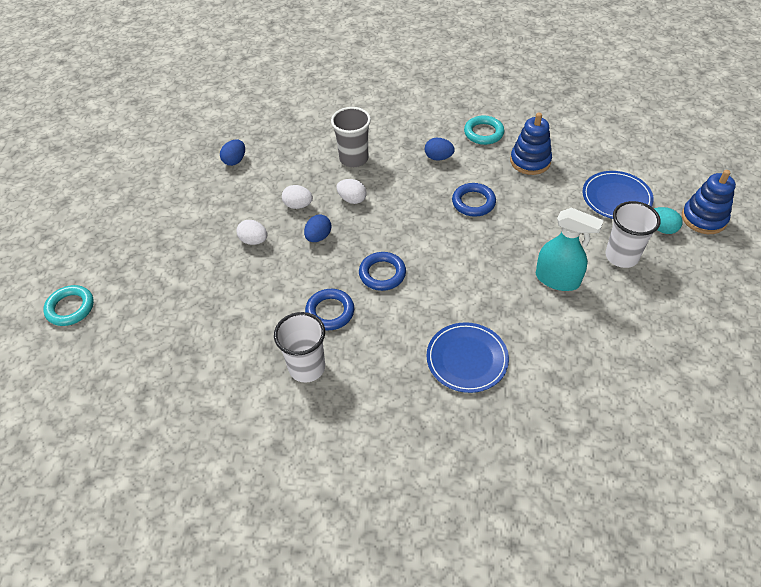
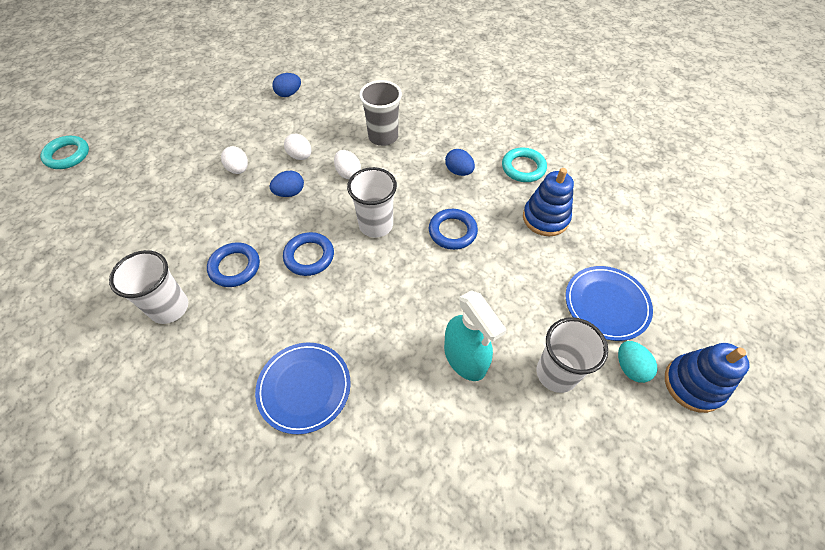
camera: 30 degrees right, 5 degrees up
(412, 226) = (376, 225): none -> white cup

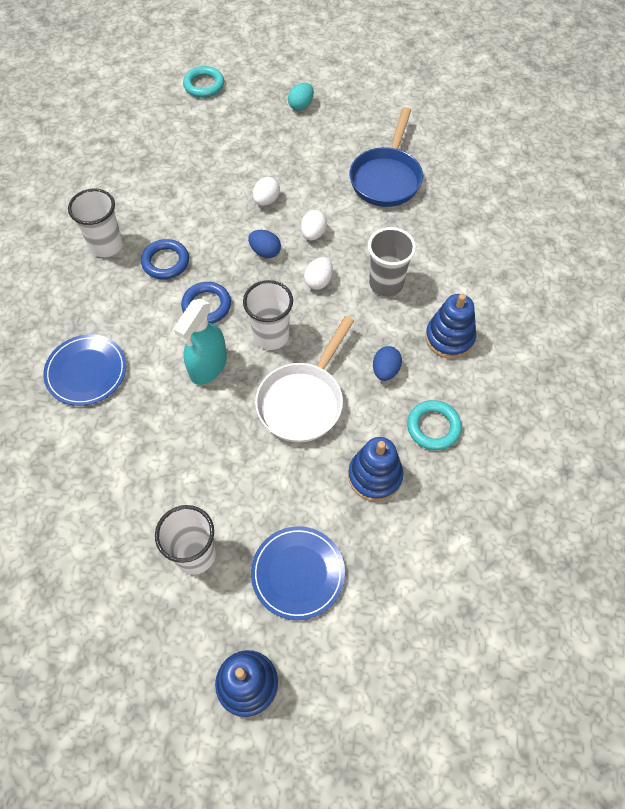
camera: 60 degrees right, 5 degrees up
(289, 94) = (386, 178): blue egg -> blue pan
(452, 231) = (303, 401): blue ring -> white pan
(456, 126) = (449, 338): none -> blue stacking toy
(465, 358) = (171, 473): turquoise spray bottle -> turquoise spray bottle (208, 366)
(630, 367) = (235, 618): turquoise egg -> turquoise egg (301, 106)

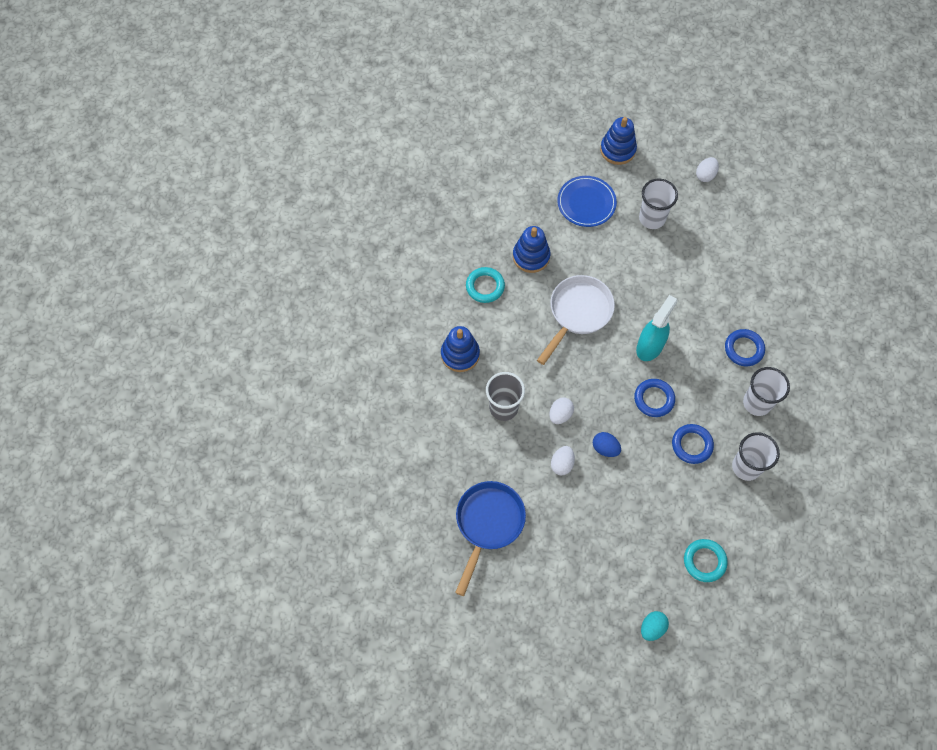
camera: 175 degrees left, 5 degrees up
(86, 371) = (744, 349): blue plate -> blue ring
(204, 85) = (671, 674): turquoise ring -> turquoise ring (704, 561)
(266, 200) = (603, 506): white egg -> white egg (705, 175)
(271, 336) = (601, 367): white cup -> white cup (757, 403)
(301, 106) = (565, 632): turquoise egg -> turquoise egg (652, 628)
(385, 370) = (514, 331): blue egg -> none

